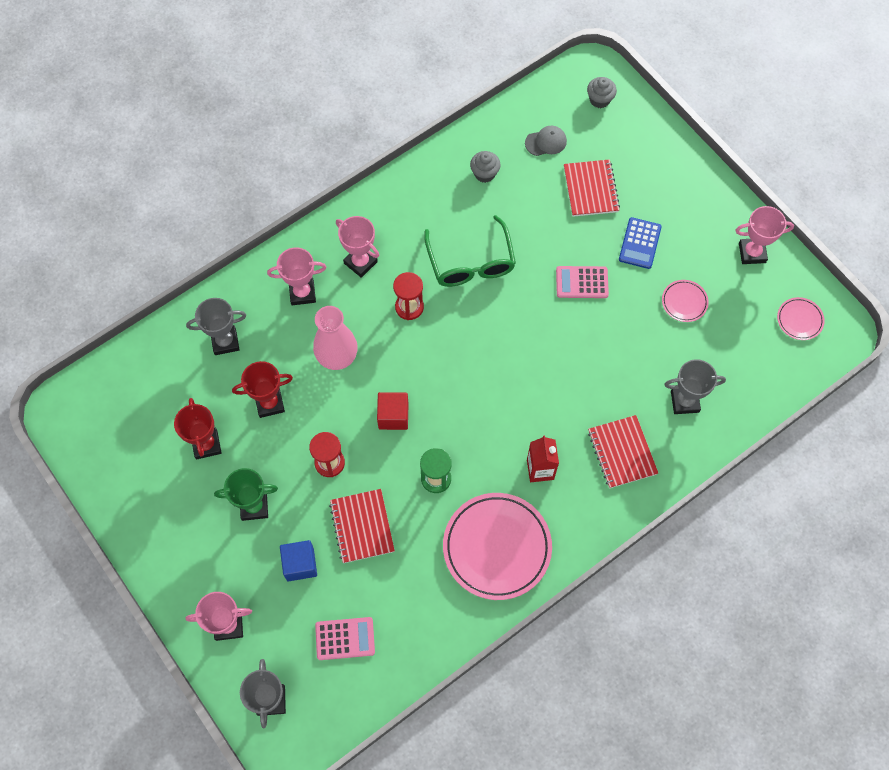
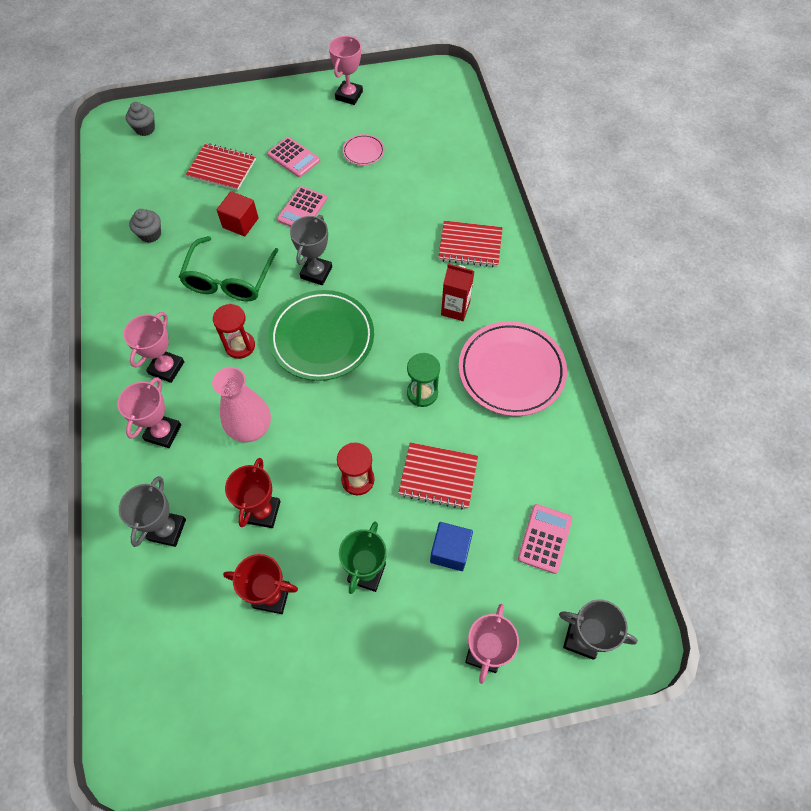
camera: 65 degrees left, 5 degrees down
(360, 262) = (166, 368): pink trophy -> pink trophy turned 45 degrees counterclockwise
(393, 416) = (341, 403): red cube -> red cube (240, 223)
(450, 369) = (322, 338): none -> green plate
(471, 262) = (229, 280): green glasses -> green glasses turned 90 degrees clockwise
(546, 142) = (155, 180): grey cap -> none
(640, 243) = (293, 157): blue calculator -> pink calculator
(684, 401) = (448, 187): grey trophy -> grey trophy (316, 273)
(799, 320) = (421, 92): pink plate -> none

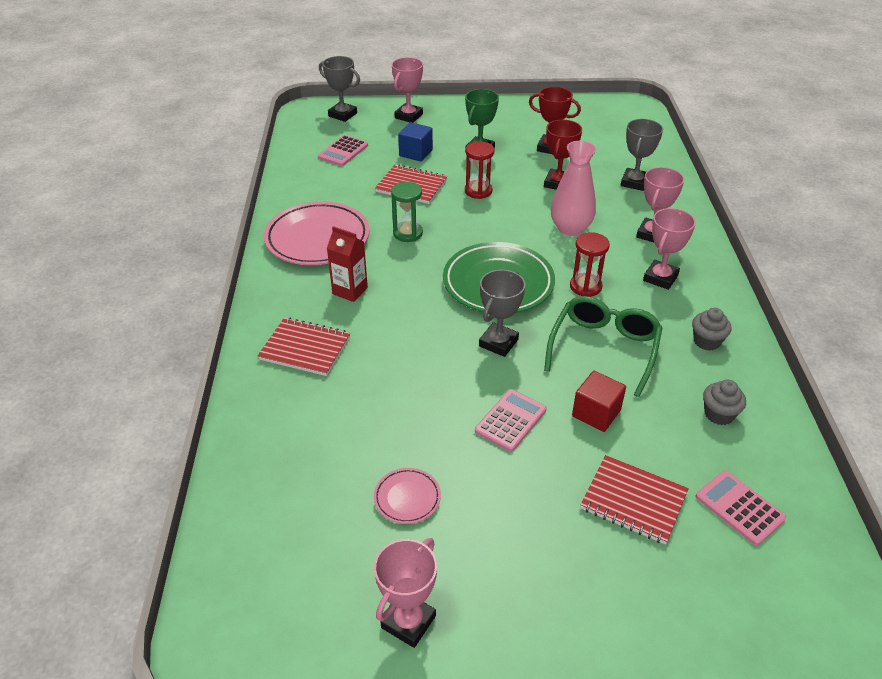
camera: 170 degrees left, 20 degrees down
(145, 129) = (786, 601): grey cupcake -> grey cupcake (706, 341)
(293, 157) = (519, 504): pink calculator -> pink calculator (739, 508)

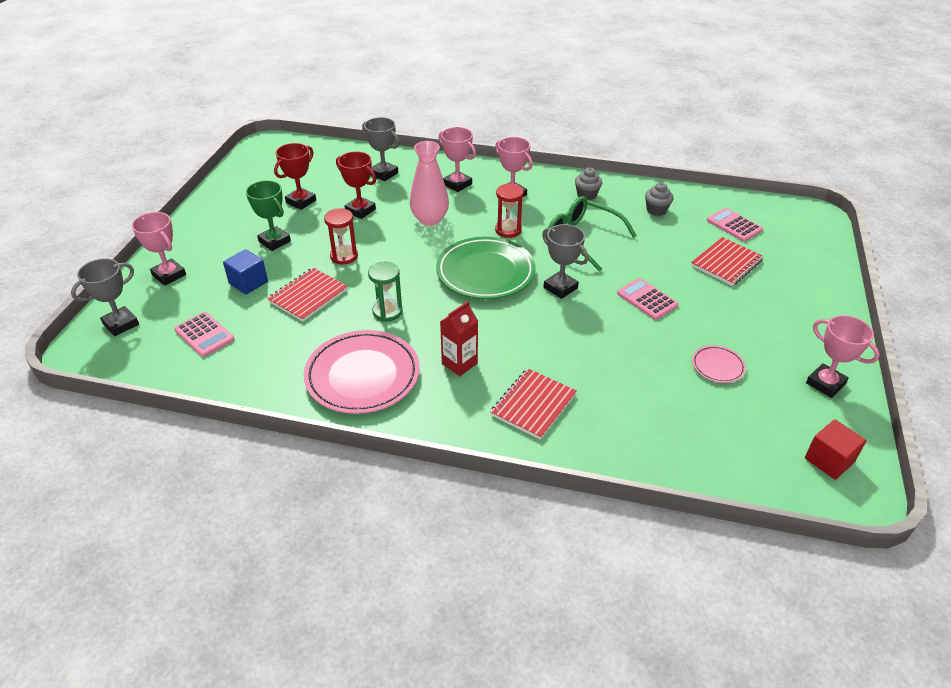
camera: 75 degrees left, 0 degrees up
(596, 413) = (646, 259): red cube -> red cube (829, 460)
(739, 508) = (734, 225): pink calculator -> pink calculator turned 75 degrees clockwise

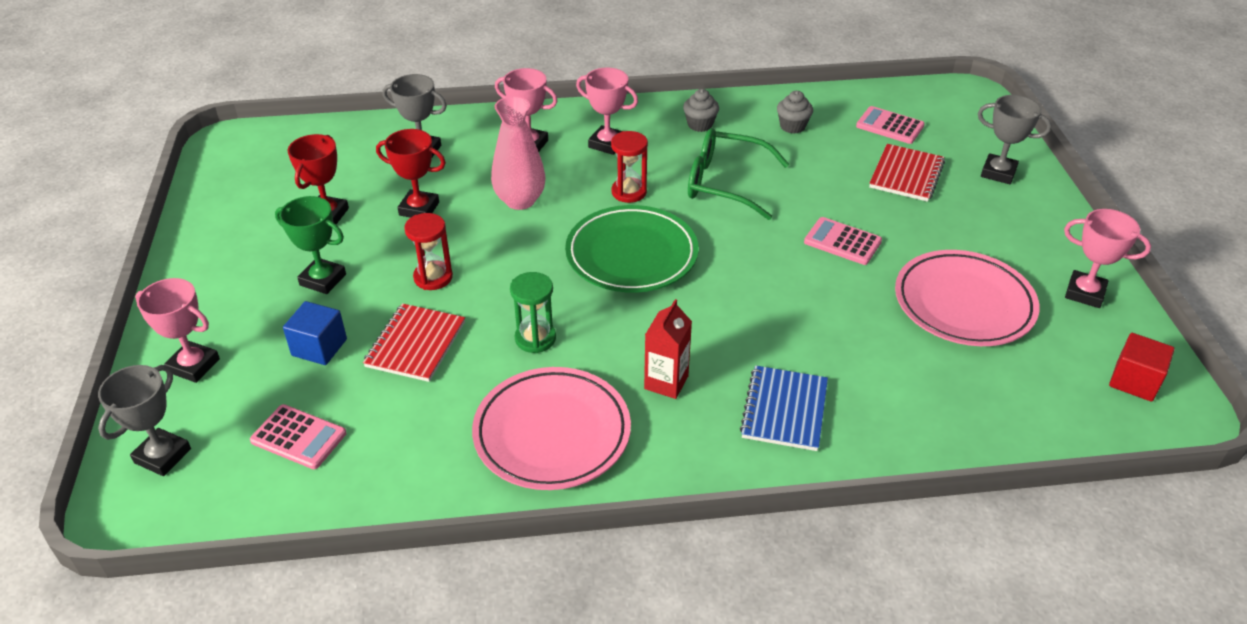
camera: 20 degrees left, 0 degrees up
(533, 405) = (784, 410): red notebook -> blue notebook
(560, 288) = (734, 252): grey trophy -> grey trophy (998, 173)
(717, 366) = (964, 304): pink plate -> pink plate, size x2.16

